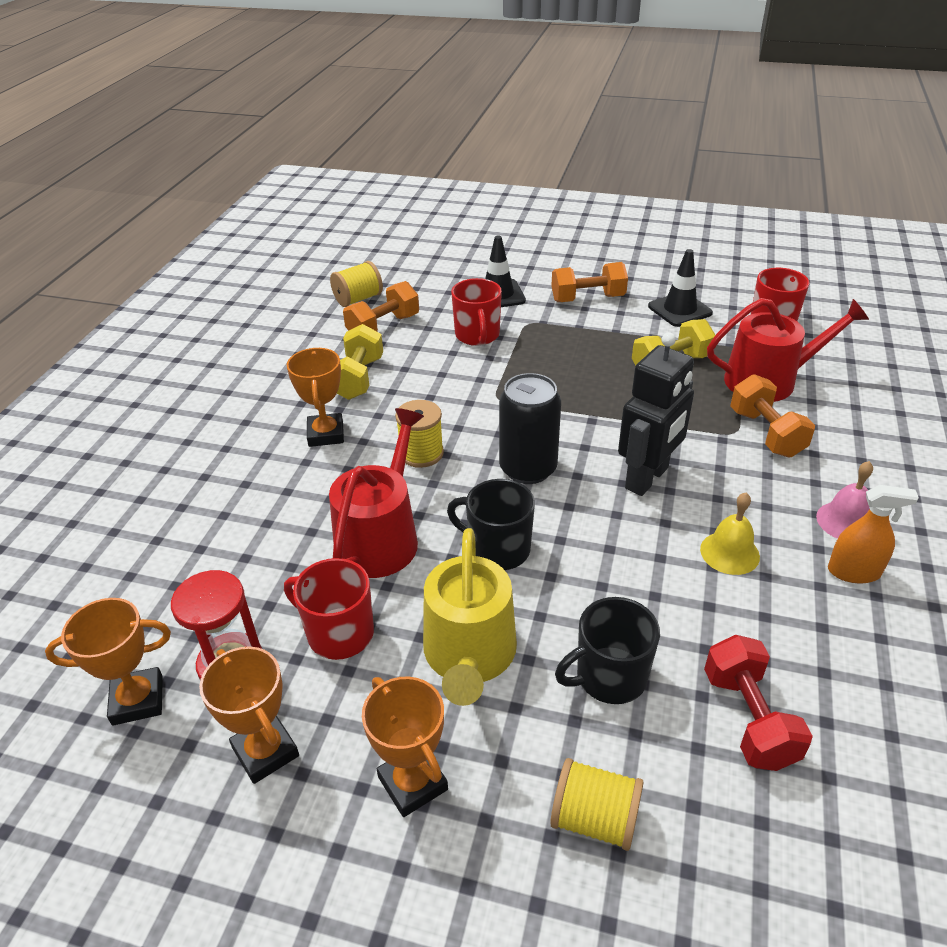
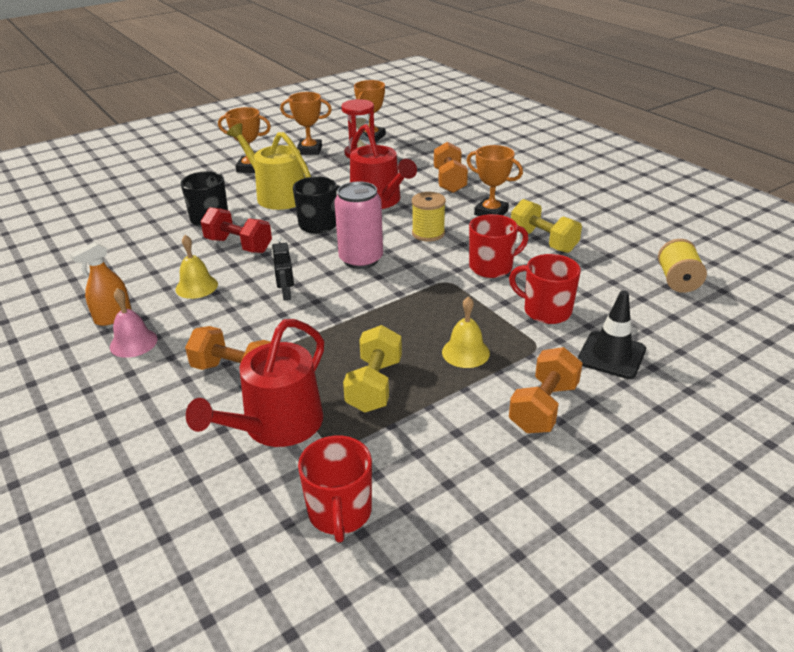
camera: 130 degrees right, 5 degrees down
(338, 633) = (338, 175): red mug -> red mug (492, 267)
(383, 327) = (611, 275): orange dumbbell -> orange dumbbell (449, 181)
(528, 469) = (361, 259): black can -> pink can
(578, 346) = (465, 352): none -> yellow bell
(594, 819) = (176, 190): yellow spool -> none
(647, 478) = (286, 294): black robot -> black robot, size x0.48
(679, 310) = (449, 458): black traffic cone -> none
(748, 718) = (136, 237): red dumbbell -> red dumbbell (238, 245)

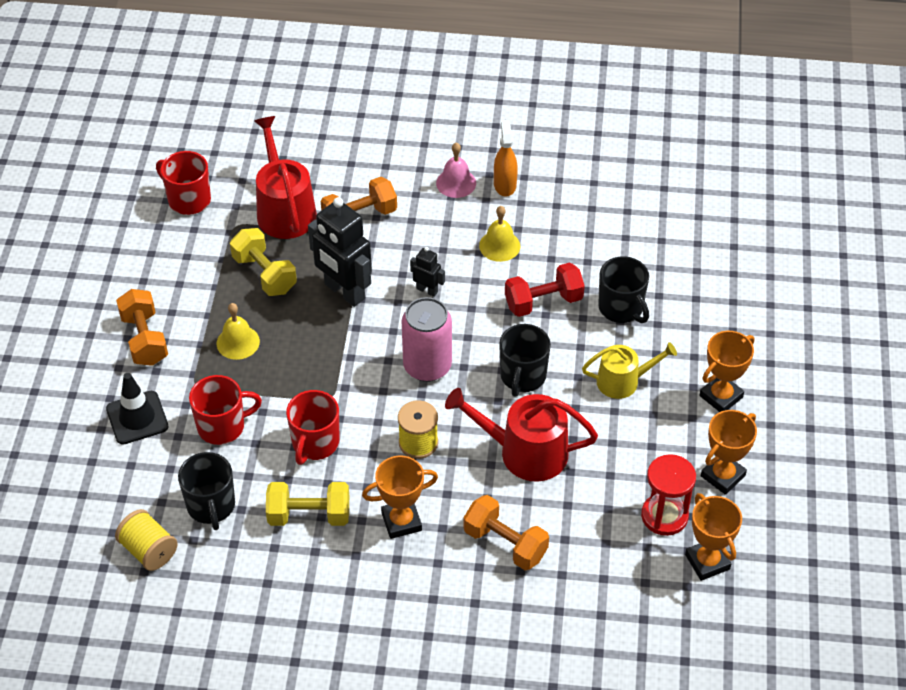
camera: 130 degrees right, 15 degrees up
(277, 195) = (623, 381): yellow watering can -> yellow watering can, size x0.64
(338, 331) = (344, 292): none -> black robot
(605, 277) = (211, 506): none -> black mug

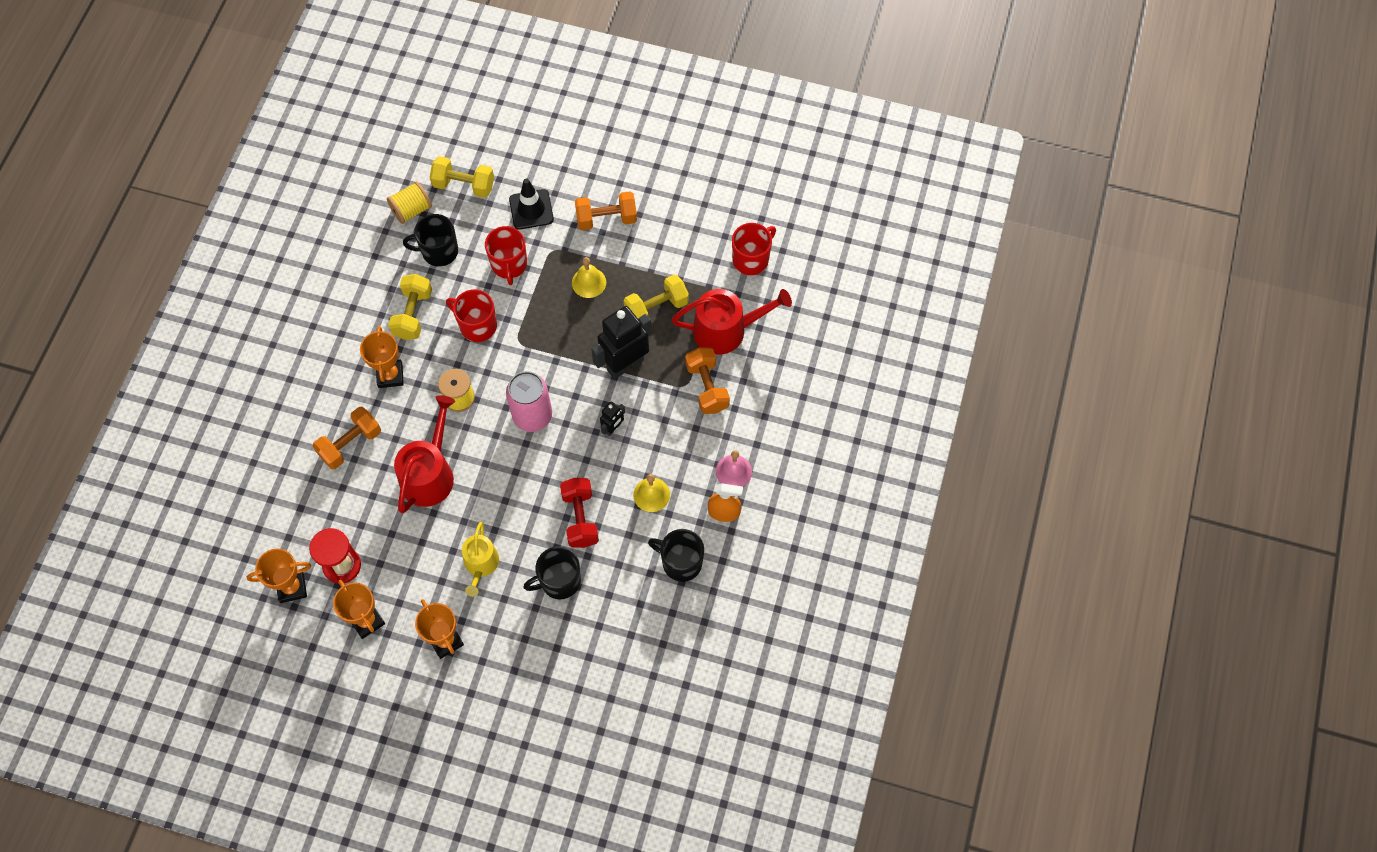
camera: 100 degrees right, 15 degrees up
(104, 498) = (464, 185): none -> yellow dumbbell
(523, 376) = (504, 486): black mug -> black mug (681, 562)

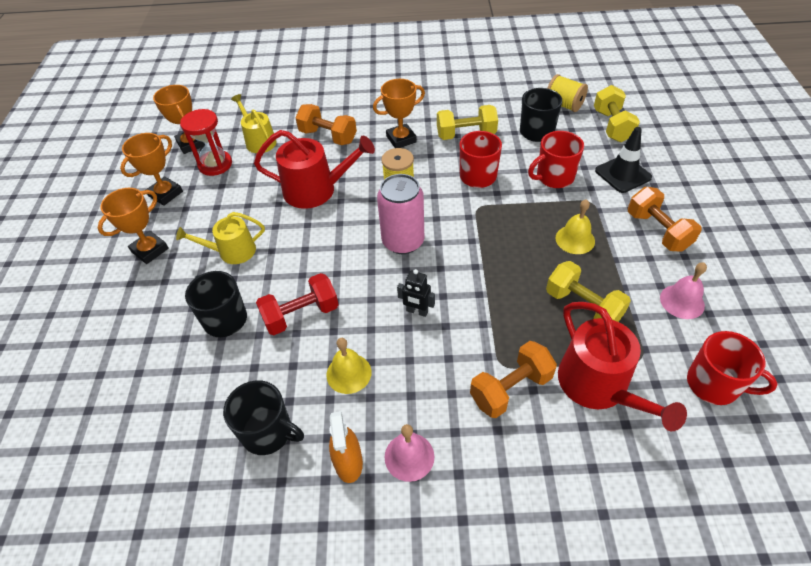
camera: 75 degrees right, 15 degrees down
(323, 515) = (259, 141): none -> yellow watering can
(625, 365) = (497, 299): black robot -> none
(679, 240) = (682, 301): none -> pink bell
(681, 562) = (268, 432): black mug -> black mug turned 105 degrees clockwise

